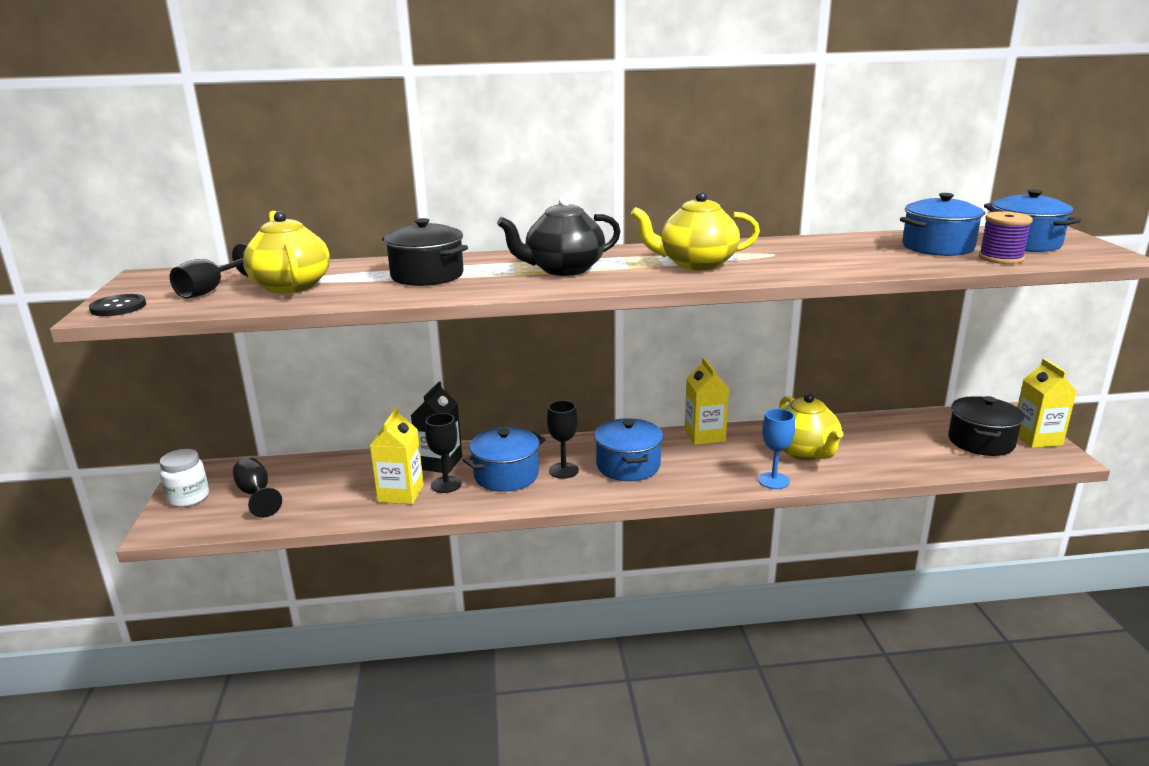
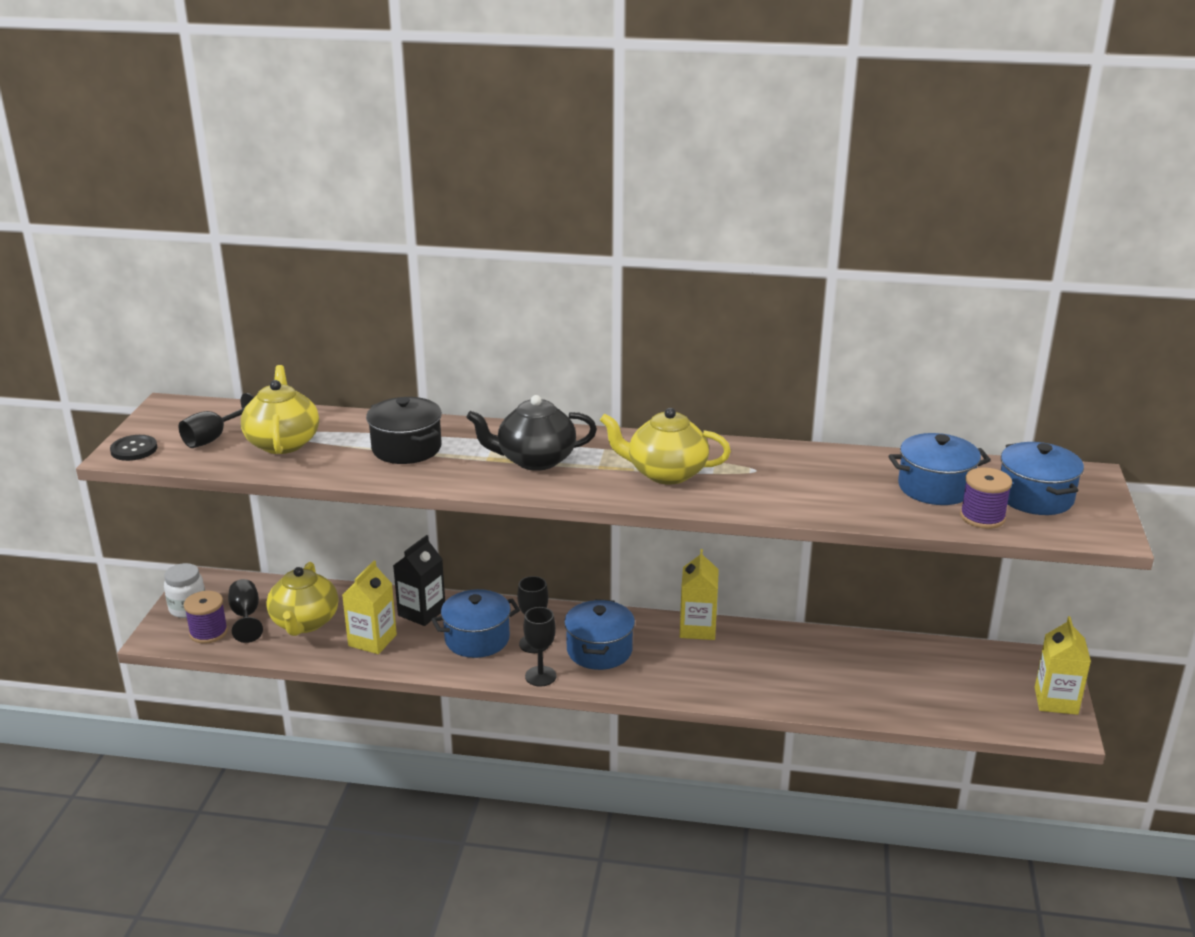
camera: 15 degrees right, 5 degrees up
(219, 515) = (208, 632): none -> purple spool
(446, 484) = (417, 638): black goblet -> black goblet (540, 676)
(773, 481) = (733, 696): blue goblet -> none
(804, 452) = (788, 668): yellow teapot -> yellow teapot (304, 622)
(980, 442) = (989, 692): black pot -> none

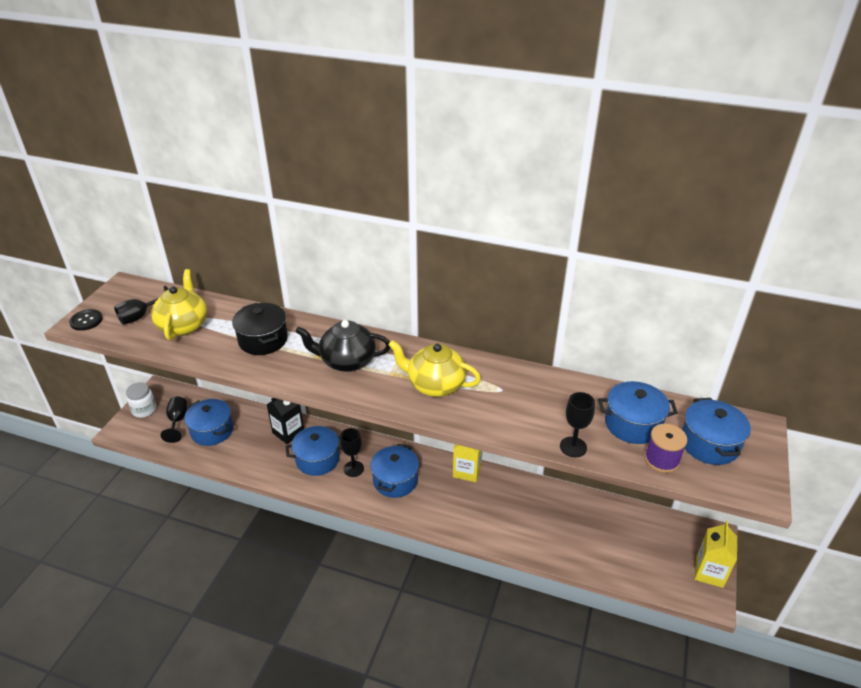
camera: 10 degrees right, 10 degrees up
(208, 632) = (151, 431): purple spool -> none
(304, 622) = (212, 431): yellow teapot -> blue pot
(372, 640) = (250, 451): yellow carton -> none
(540, 676) = (350, 497): black goblet -> black goblet (573, 447)

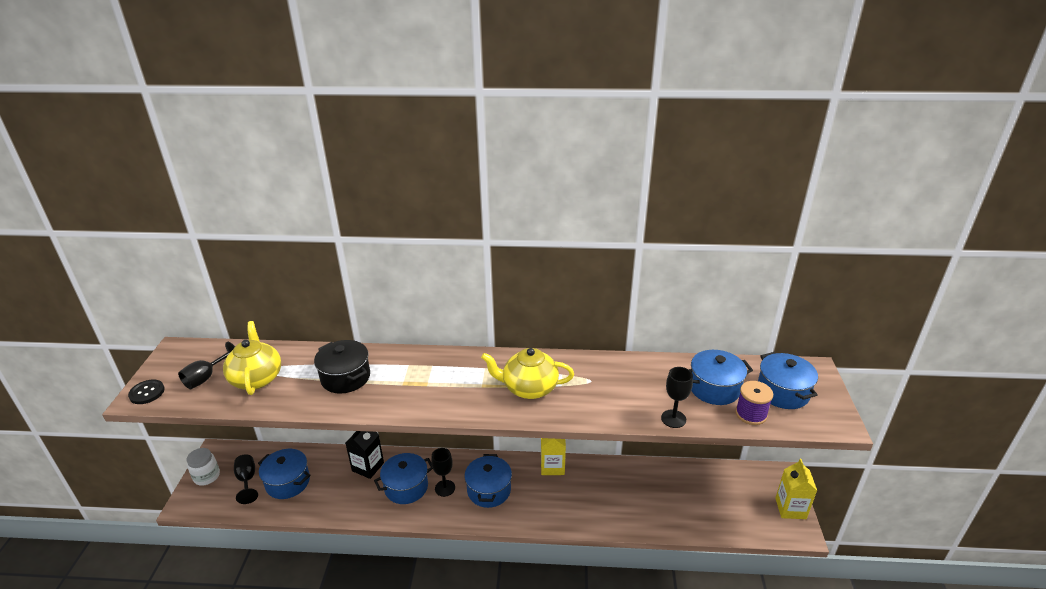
camera: 15 degrees left, 5 degrees down
(347, 361) = (437, 382): black teapot -> none

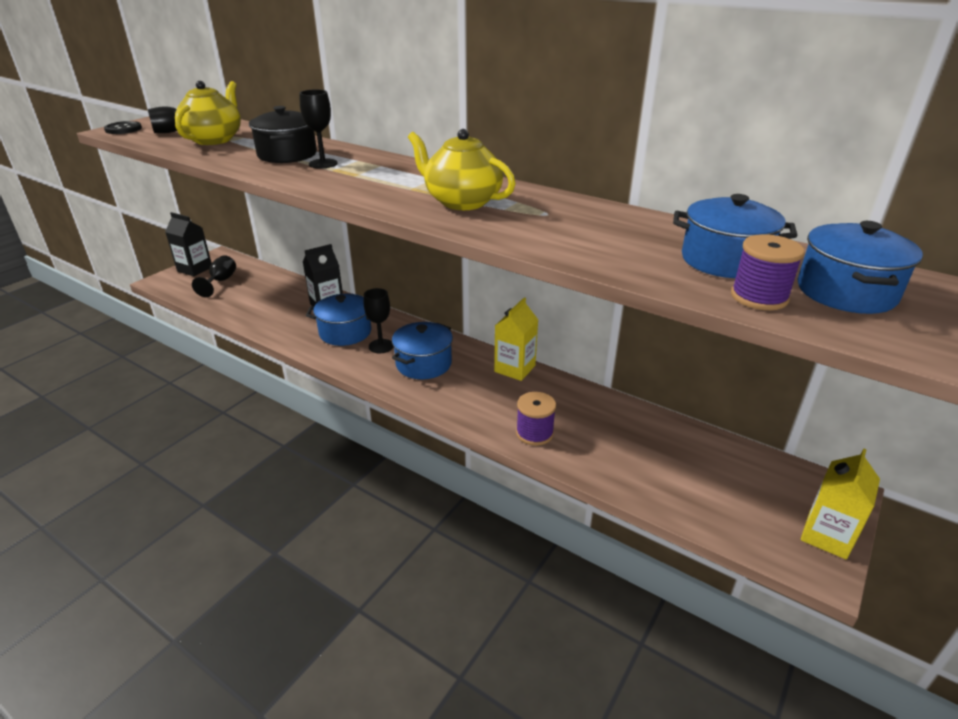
camera: 30 degrees right, 0 degrees up
(207, 476) = (195, 269): white jar -> black carton
(288, 482) = (249, 294): blue pot -> none
(603, 514) = (534, 433): none -> purple spool
(673, 419) = (622, 269): black goblet -> black goblet (323, 164)

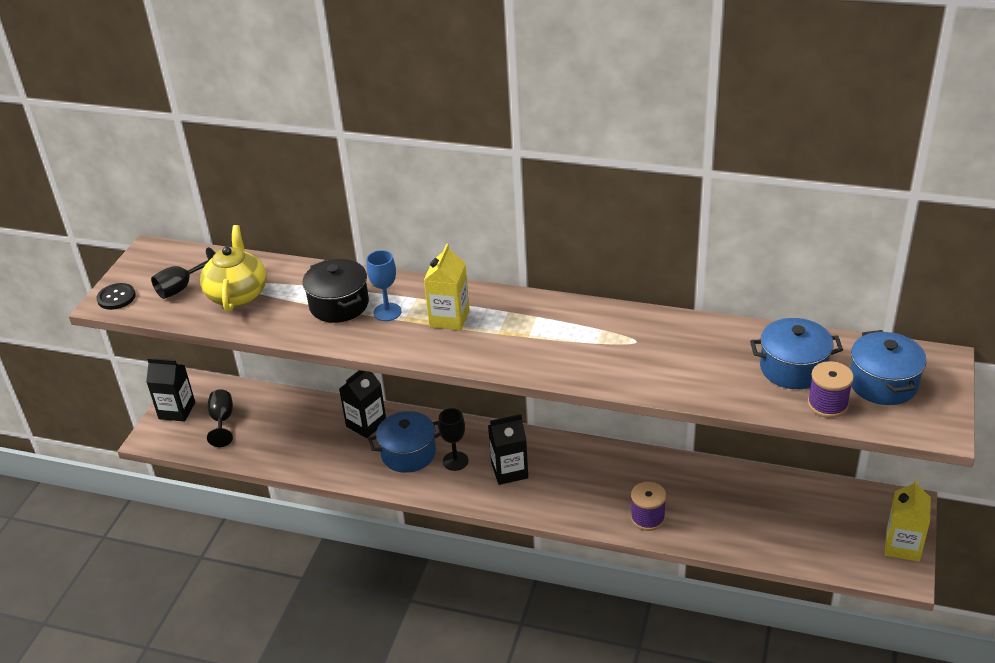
camera: 15 degrees left, 5 degrees up
(323, 164) = (387, 312): black goblet -> blue goblet
(423, 364) = (509, 471): blue pot -> black carton
(462, 202) = (555, 341): yellow teapot -> none
(514, 368) = (598, 453): yellow carton -> yellow carton (449, 318)

